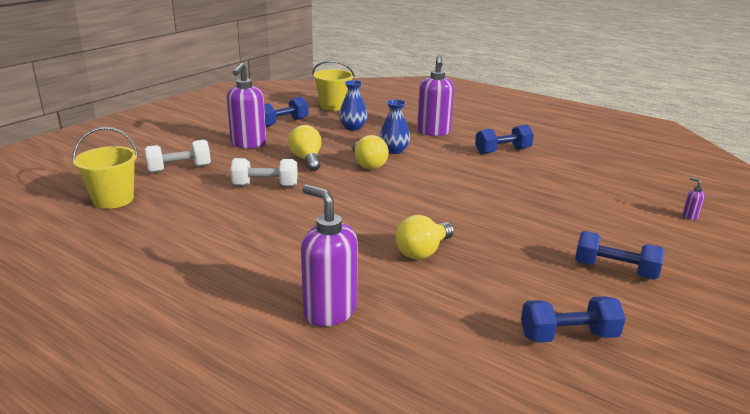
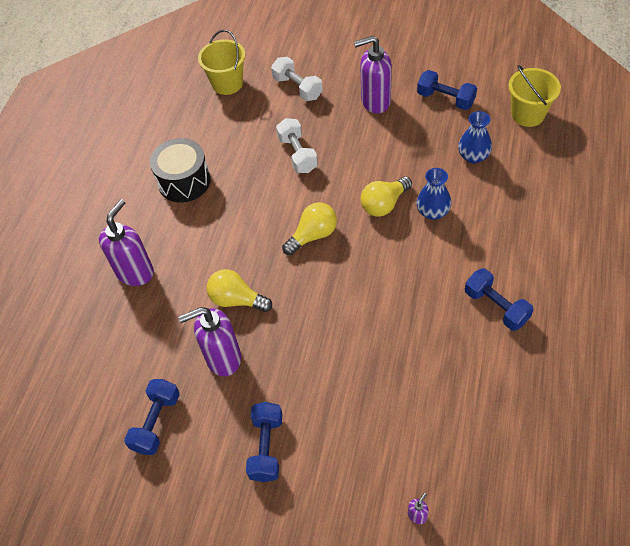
camera: 75 degrees right, 30 degrees up
(222, 251) = (184, 181): none -> black drum
(307, 159) = (367, 156): yellow light bulb -> yellow light bulb (313, 235)
(433, 132) = (510, 228): purple soap dispenser -> purple soap dispenser (223, 358)
(568, 336) = (156, 422): blue dumbbell -> blue dumbbell turned 45 degrees clockwise

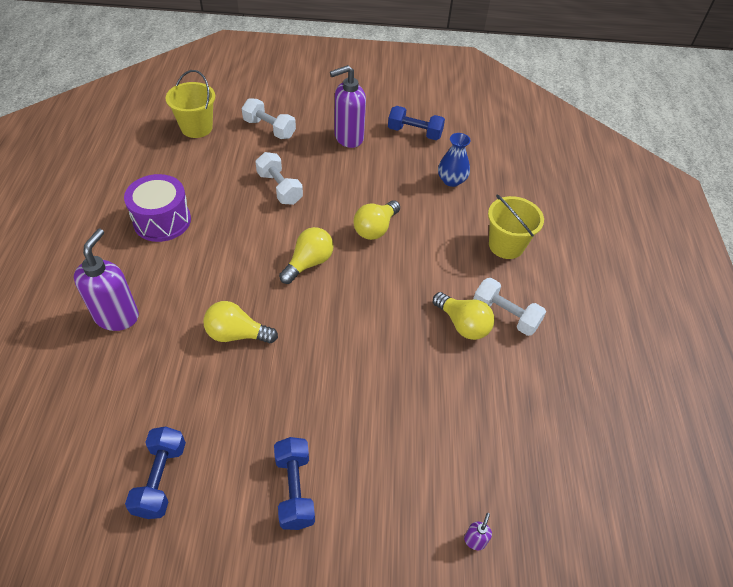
camera: 20 degrees left, 5 degrees down
(184, 181) = (162, 221): black drum -> purple drum
(223, 358) = (230, 397): purple soap dispenser -> none
(432, 212) = (424, 232): blue vase -> none
(451, 312) = (463, 324): none -> yellow light bulb
(496, 307) = (505, 315): blue dumbbell -> white dumbbell
(527, 114) = (492, 142): yellow bucket -> yellow bucket (506, 245)

